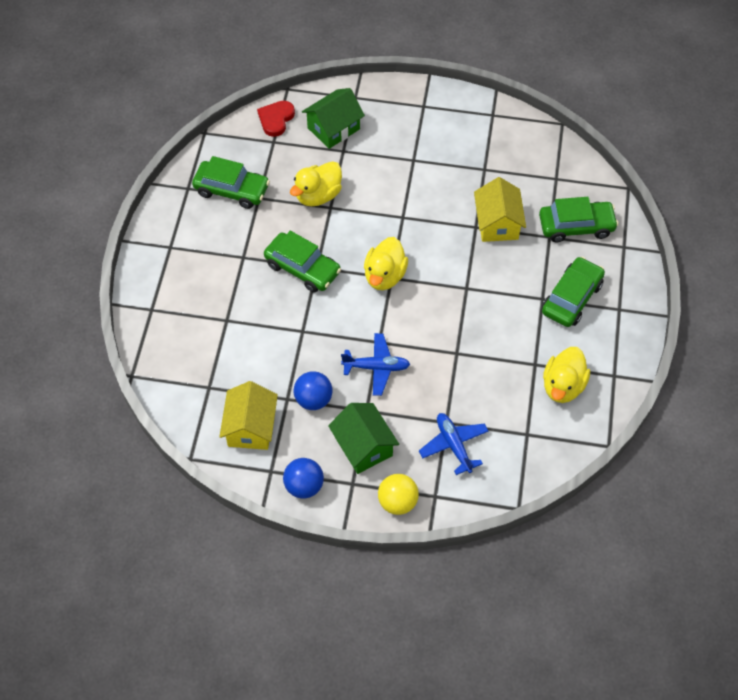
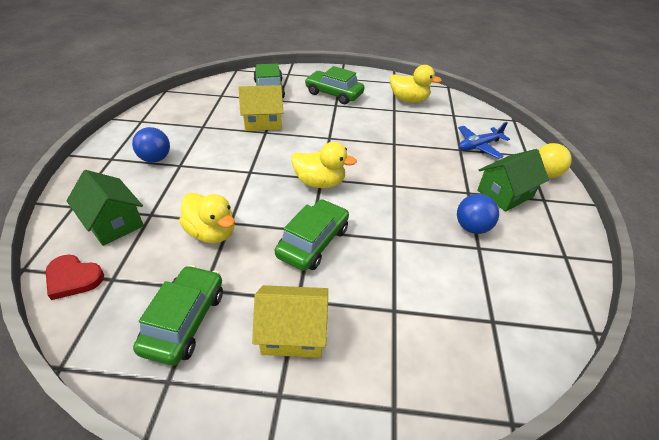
camera: 95 degrees left, 15 degrees down
(251, 427) = (526, 276): yellow house -> yellow house (293, 333)
(304, 486) = (566, 231): blue ball -> blue ball (155, 159)
(376, 367) = (422, 187): blue plane -> none

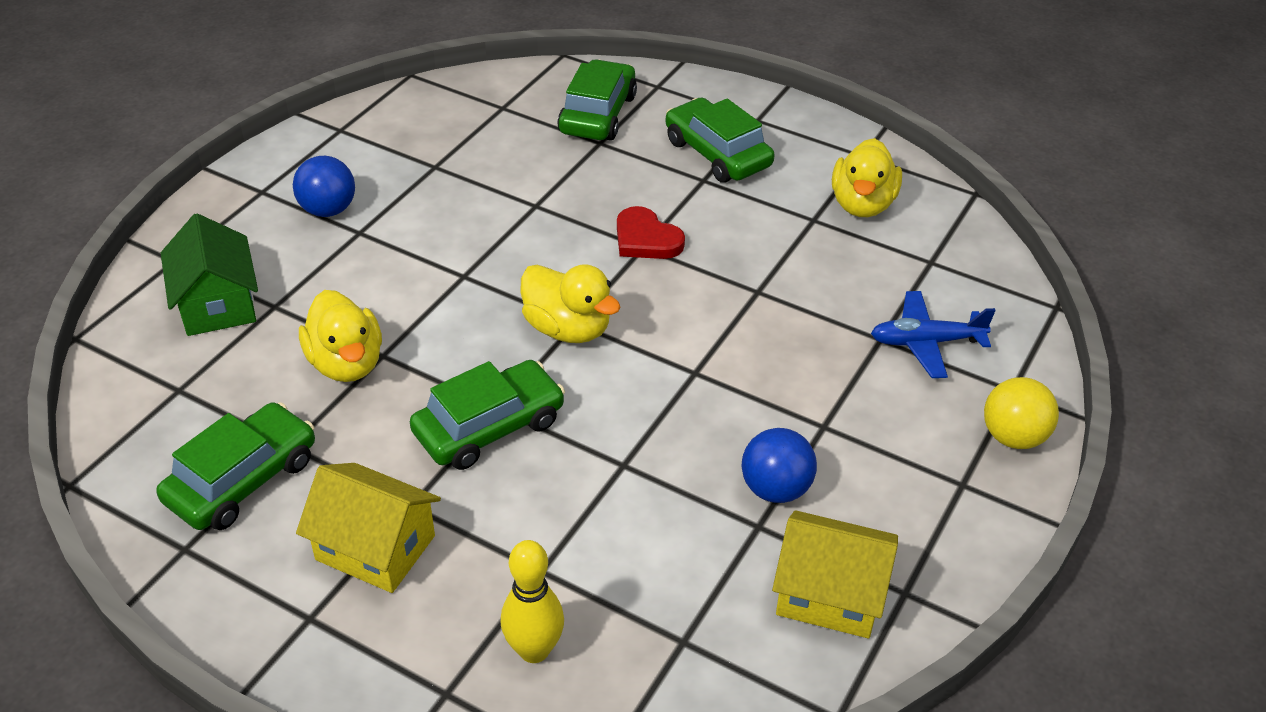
camera: 25 degrees right, 0 degrees up
(73, 278) = (131, 372): red heart -> red heart (646, 239)
(263, 121) = (544, 182): yellow house -> yellow house (829, 594)
(409, 100) = (862, 204): yellow duck -> yellow duck turned 60 degrees clockwise
(424, 359) = (534, 650): none -> yellow bowling pin
(505, 193) = (894, 449): green house -> none

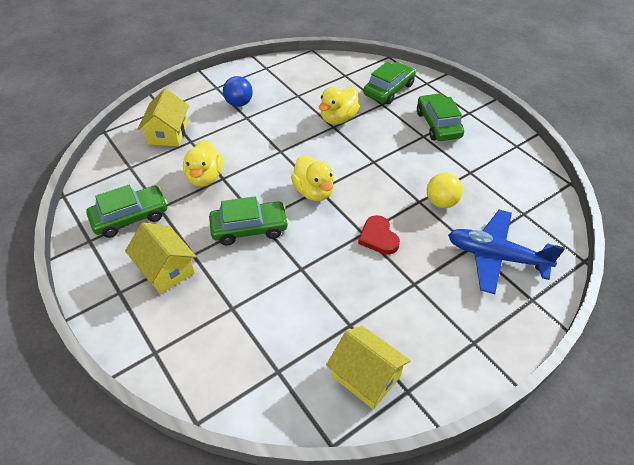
camera: 25 degrees right, 5 degrees up
(217, 304) = (168, 133): green house -> yellow house
(534, 650) = (205, 347): yellow bowling pin -> none
(646, 239) = (377, 158): red heart -> red heart (378, 237)
(775, 489) = (369, 309): blue ball -> none
(862, 204) = (501, 172): yellow duck -> yellow duck (338, 118)
(926, 342) = (496, 257): blue plane -> blue plane, size x1.54
(1013, 437) = (517, 326): yellow ball -> yellow ball (441, 202)

